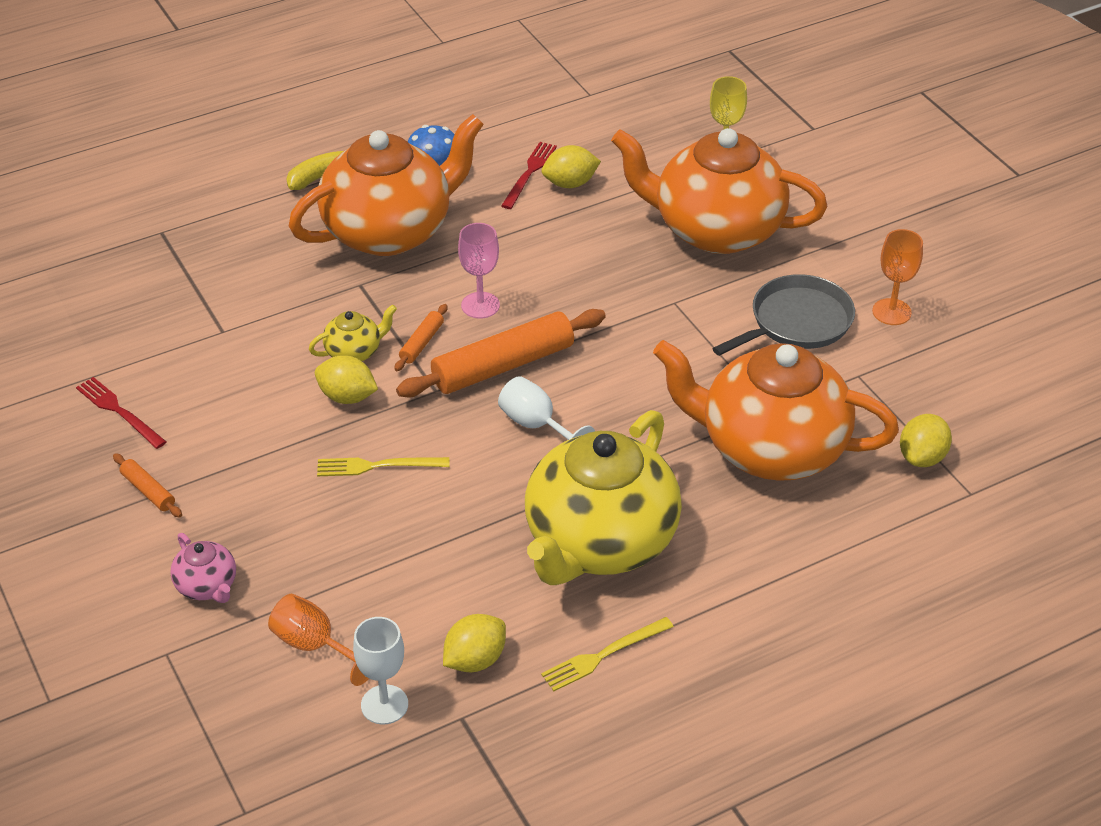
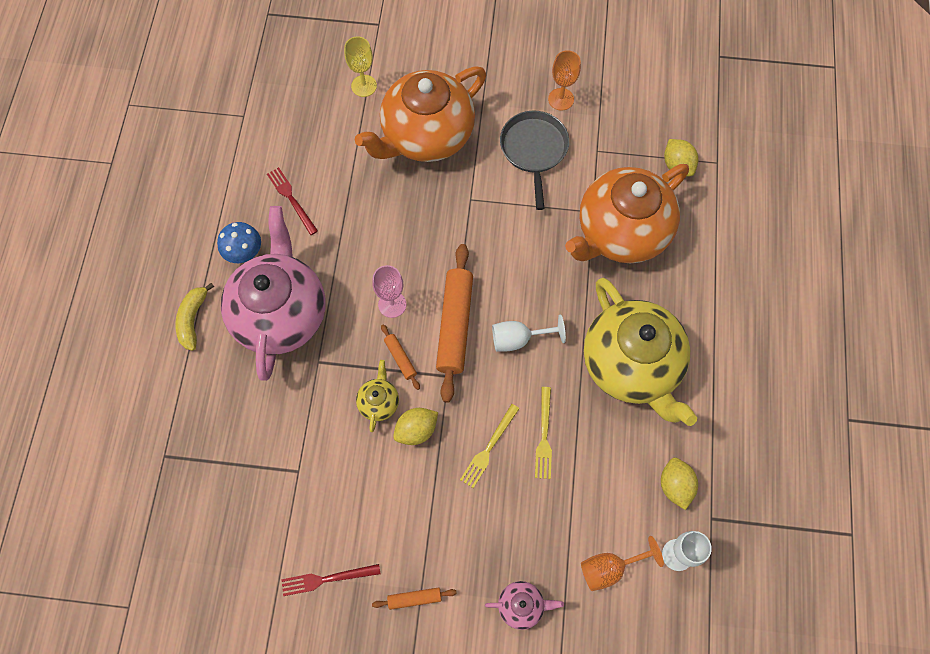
camera: 55 degrees left, 25 degrees up
(390, 231) = (281, 313): orange teapot -> pink teapot
(570, 183) = (320, 183): yellow lemon -> none
(603, 655) = (713, 416): yellow fork -> yellow fork (544, 436)

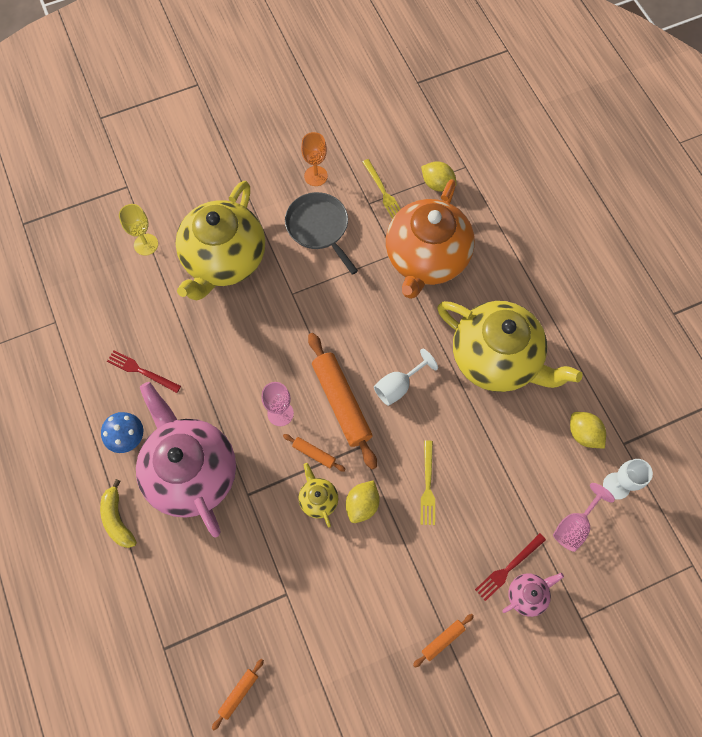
camera: 30 degrees left, 0 degrees up
(203, 533) = (238, 693): none -> orange rolling pin
(327, 579) = (364, 667): red fork -> red fork (508, 568)
(426, 136) = (224, 260): orange teapot -> yellow teapot
(544, 436) = (464, 452): yellow fork -> yellow fork (383, 192)
(610, 568) = (574, 526): orange goblet -> pink goblet

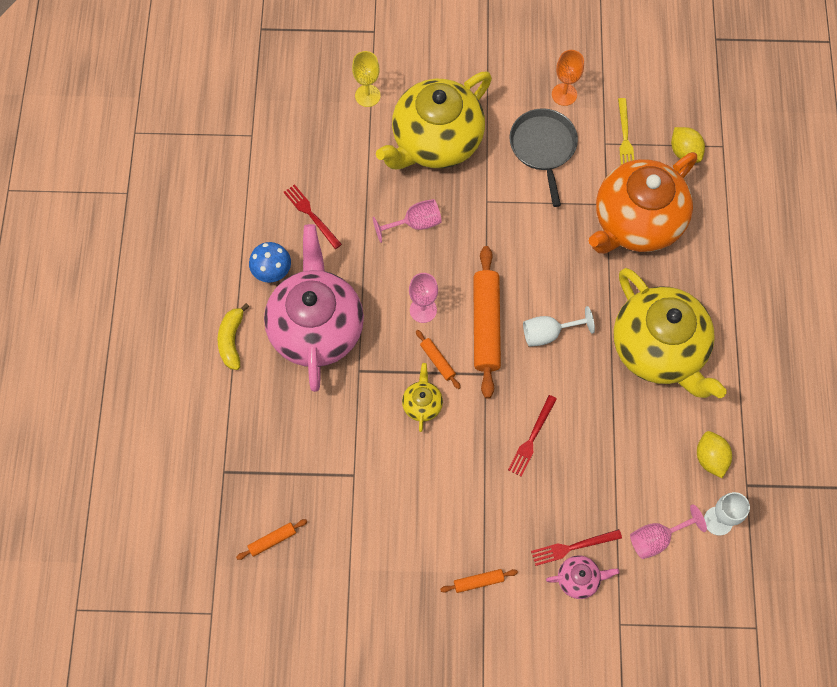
camera: 25 degrees right, 0 degrees up
(238, 339) = (415, 223): none -> pink goblet
(362, 504) = (461, 427): yellow lemon -> none
(427, 486) = (532, 438): yellow fork -> red fork

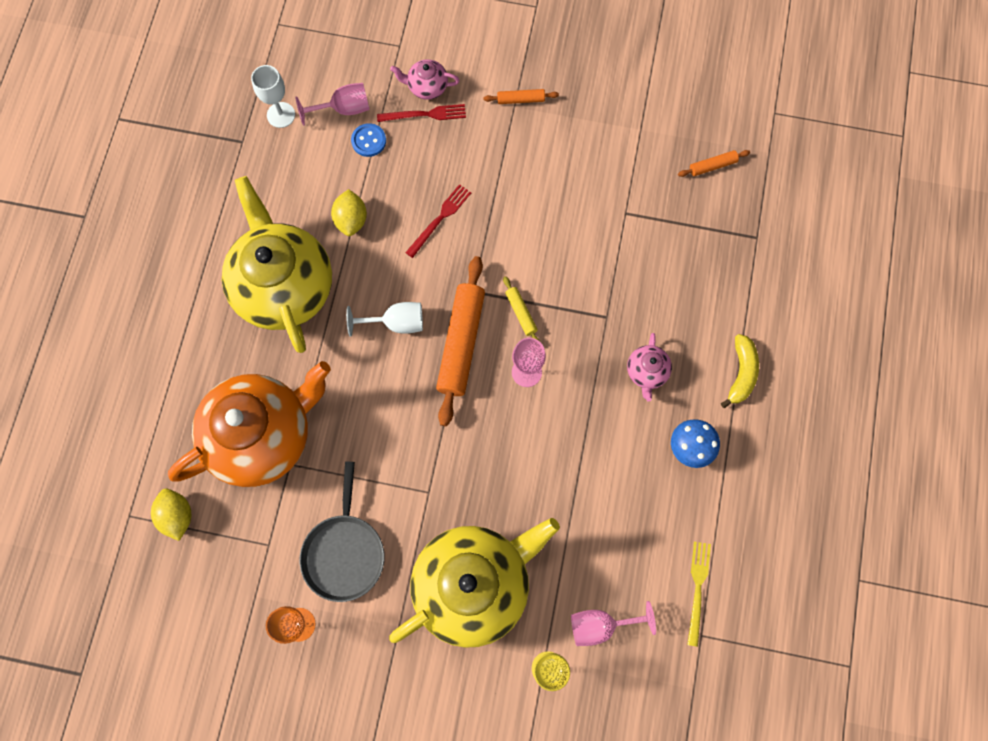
camera: 170 degrees left, 5 degrees up
(311, 215) = (638, 511): red fork -> none
(316, 327) = (646, 372): pink teapot -> pink teapot, size x0.41
(415, 223) = (517, 478): pink goblet -> pink goblet (600, 625)
(422, 404) = (545, 271): yellow teapot -> none
(437, 361) = (521, 313): orange rolling pin -> yellow rolling pin
(622, 508) = (368, 141): none -> blue button
(625, 137) = (242, 548): yellow fork -> yellow fork (697, 589)
(710, 458) = (268, 171): yellow lemon -> yellow lemon (351, 220)

